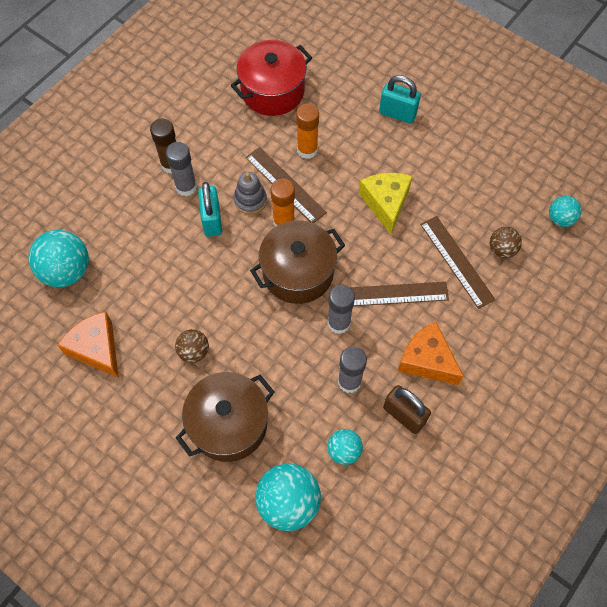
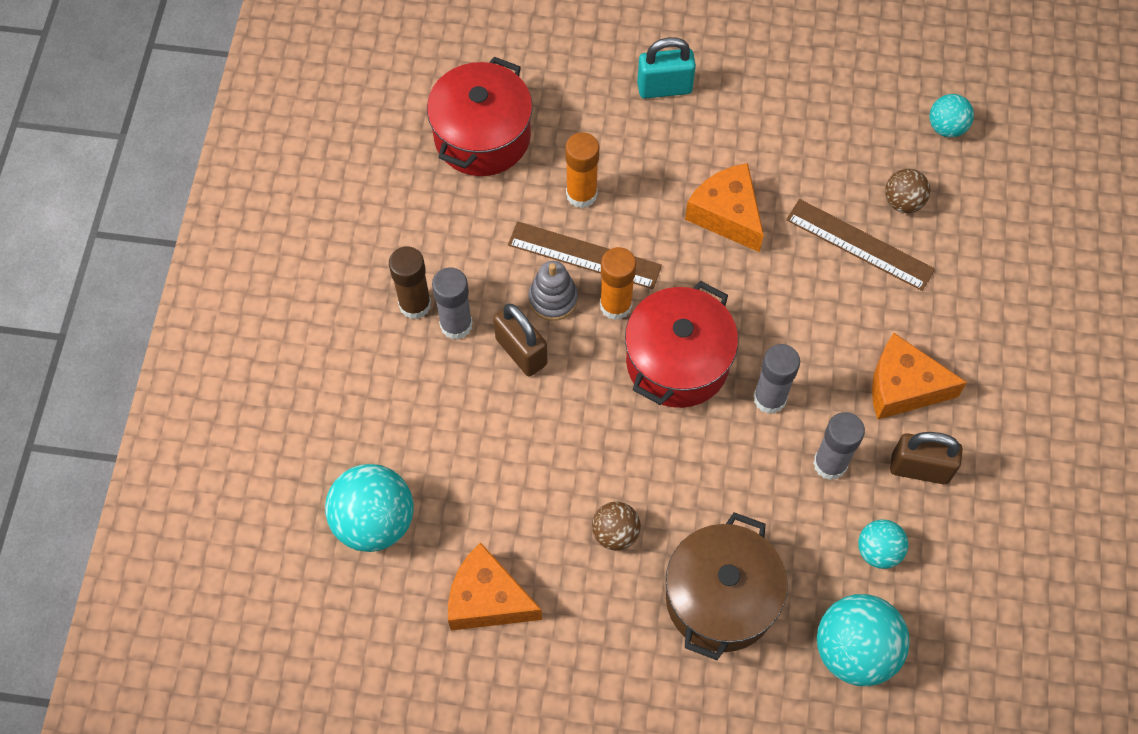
camera: 30 degrees left, 0 degrees up
(212, 220) = (521, 351): turquoise padlock -> brown padlock
(298, 273) = (677, 362): brown pot -> red pot
(385, 203) = (726, 214): yellow cheese -> orange cheese
(393, 294) = (811, 327): brown ruler -> none

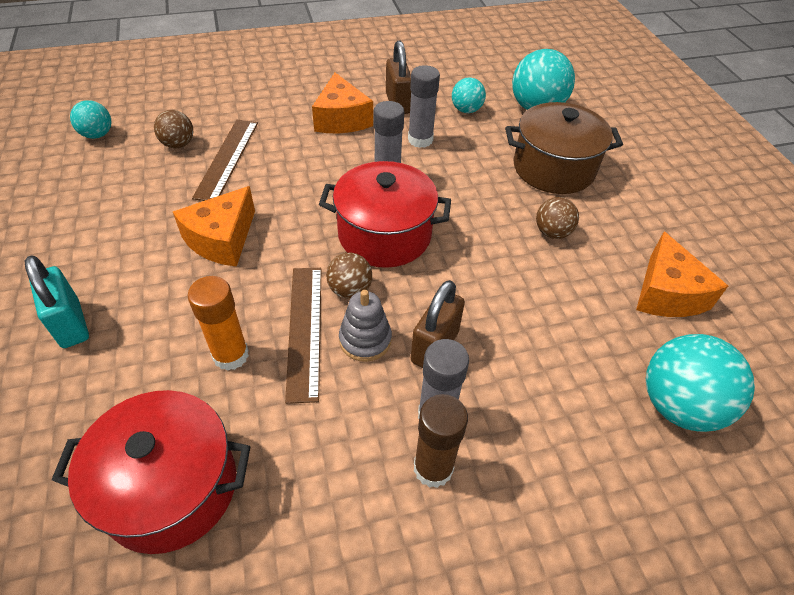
camera: 115 degrees left, 15 degrees down
(615, 305) = (350, 290): orange glue stick -> brown ball

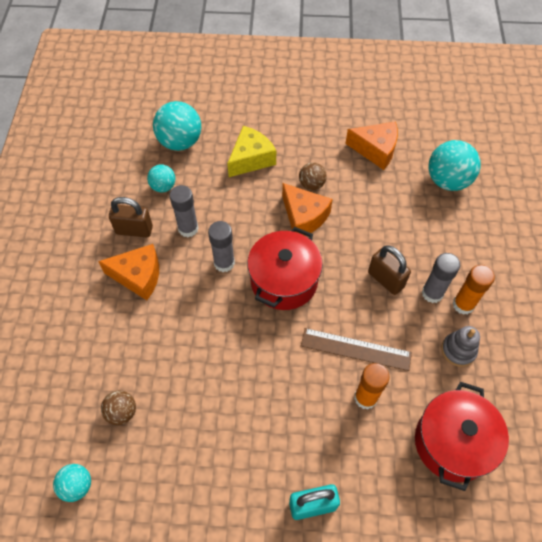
camera: 70 degrees left, 10 degrees up
(222, 239) = (255, 390): orange cheese -> orange cheese (304, 217)
(227, 159) = (158, 374): brown ruler -> none
(350, 290) = (329, 315): brown ball -> none
(365, 340) = (372, 316): grey stacking toy -> grey stacking toy (458, 350)
(433, 468) = (463, 304): brown glue stick -> orange glue stick
(553, 168) = (251, 159): brown pot -> yellow cheese

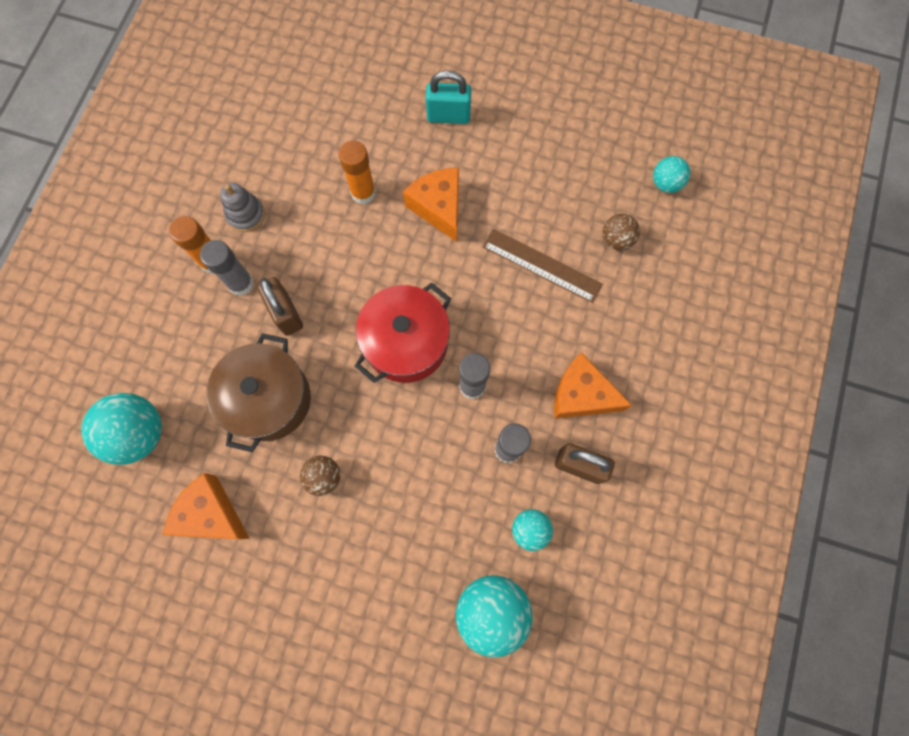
camera: 165 degrees left, 15 degrees up
(251, 159) = (394, 547): yellow cheese -> none
(304, 217) = (352, 427): orange cheese -> orange cheese (438, 207)
(355, 349) = (353, 243): brown ruler -> brown ruler (541, 265)
(370, 220) = (269, 399): none -> brown pot
(452, 442) = (297, 133): red pot -> none

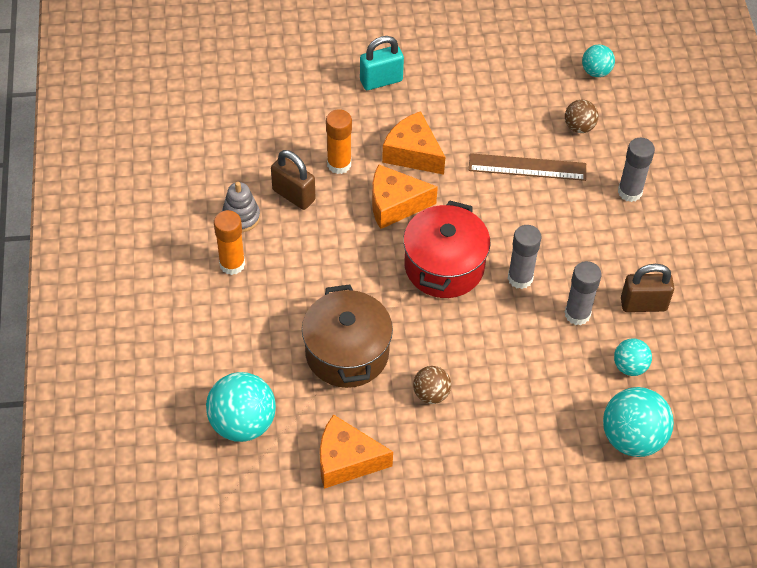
camera: 25 degrees left, 20 degrees down
(241, 283) = (268, 272): grey glue stick -> grey glue stick (630, 192)
(286, 314) = (323, 281): brown padlock -> brown padlock (293, 195)
(581, 395) = (615, 252): orange cheese -> orange cheese (395, 204)

